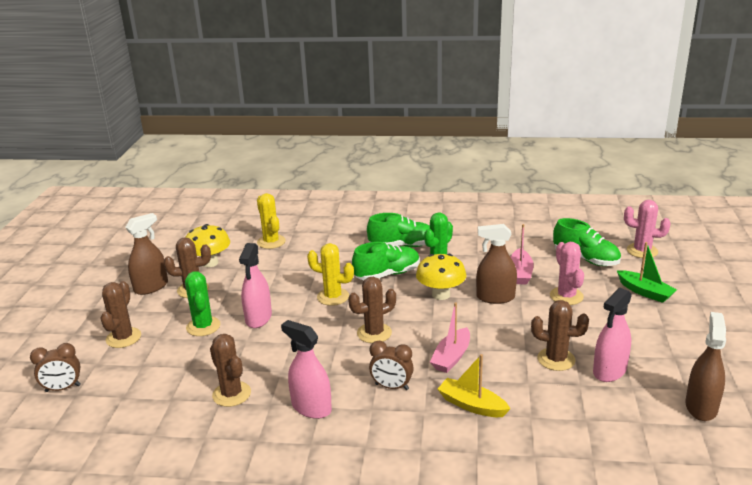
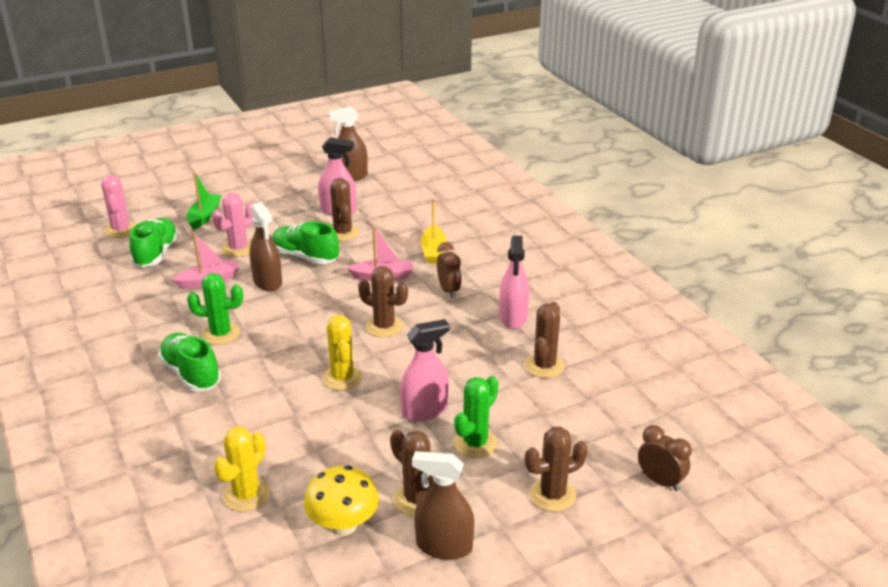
camera: 125 degrees left, 5 degrees up
(387, 274) = (268, 359): green shoe -> green shoe (305, 257)
(441, 295) = (285, 312): yellow mushroom -> none

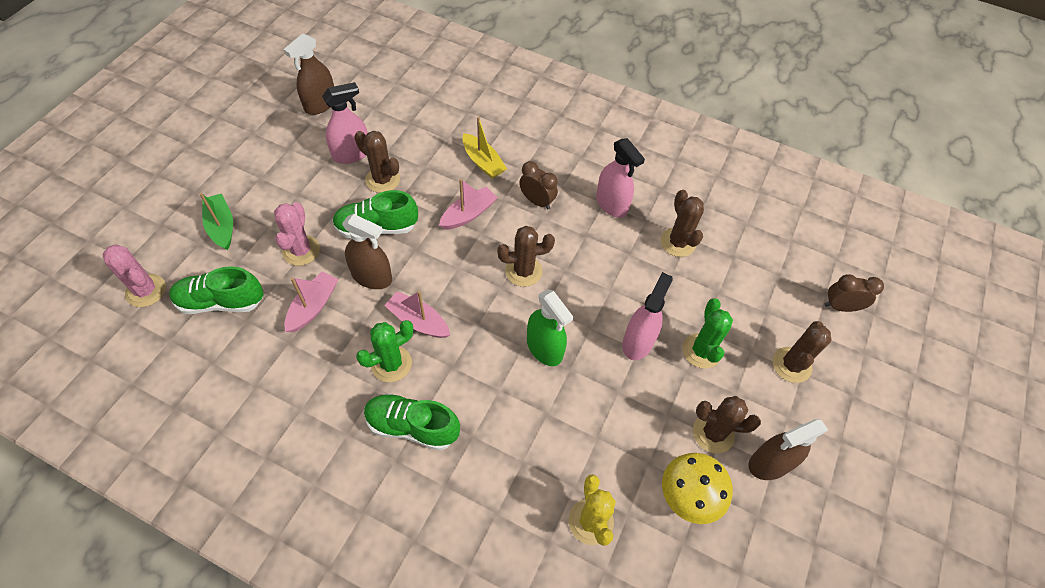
camera: 40 degrees left, 25 degrees up
(156, 253) = (221, 302): green shoe -> green shoe turned 60 degrees counterclockwise
(269, 320) = (418, 321): none -> pink boat
(342, 378) = (544, 348): yellow cactus -> green spray bottle

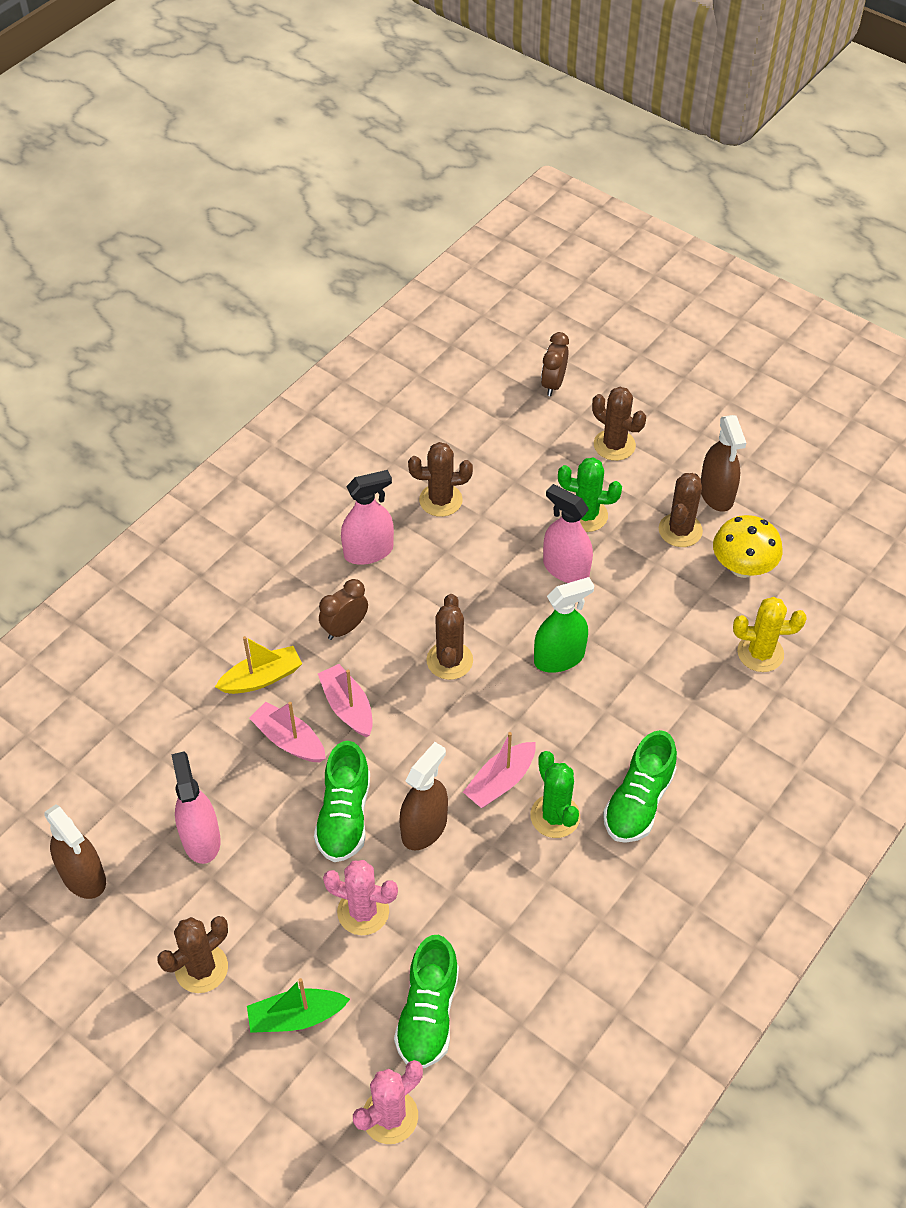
camera: 75 degrees left, 5 degrees down
(313, 307) = (457, 899): pink boat -> pink boat (289, 740)
(382, 180) = (261, 802): brown cactus -> brown cactus (201, 968)

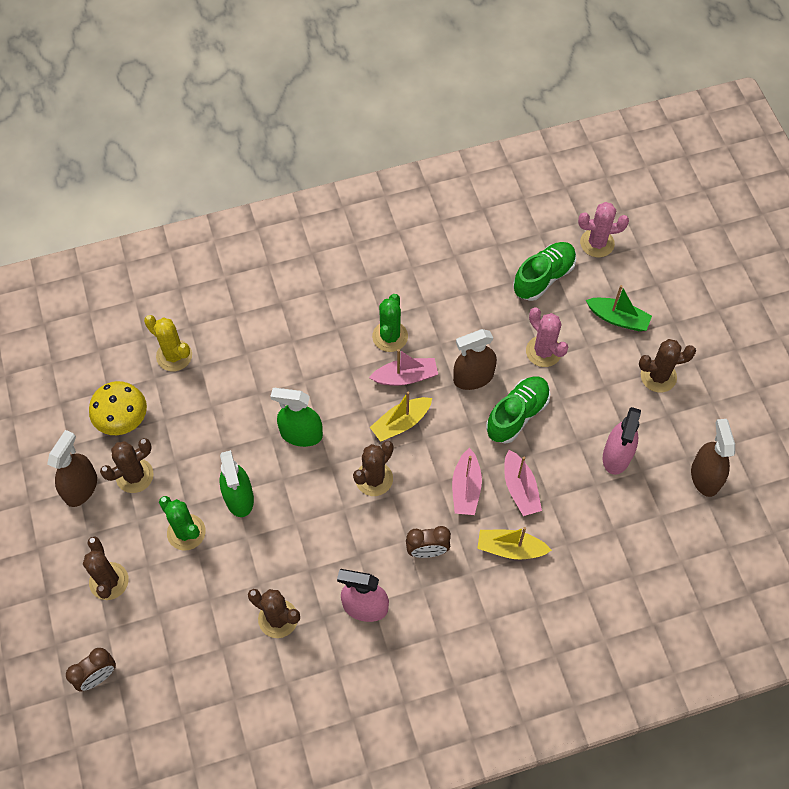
camera: 145 degrees left, 10 degrees up
(466, 730) = (401, 423): none -> yellow boat
(566, 569) = (239, 497): pink spray bottle -> green spray bottle
(638, 802) = (334, 314): green shoe -> none

